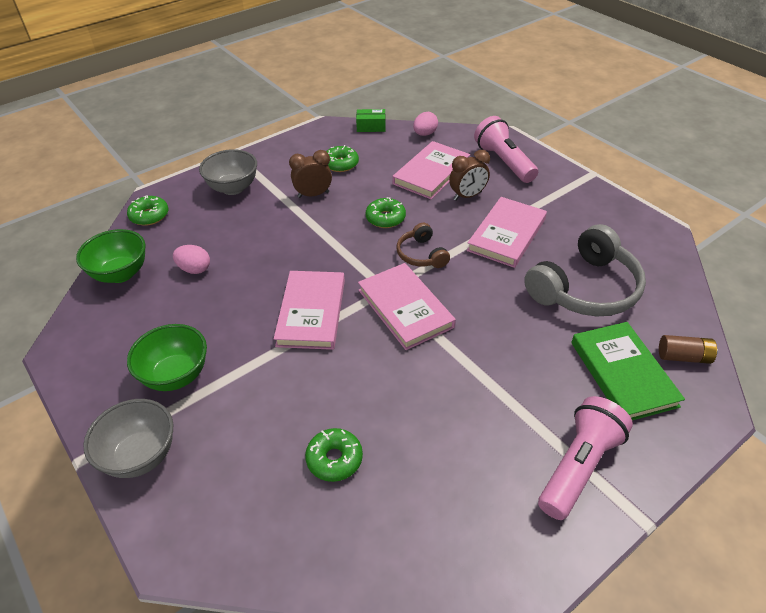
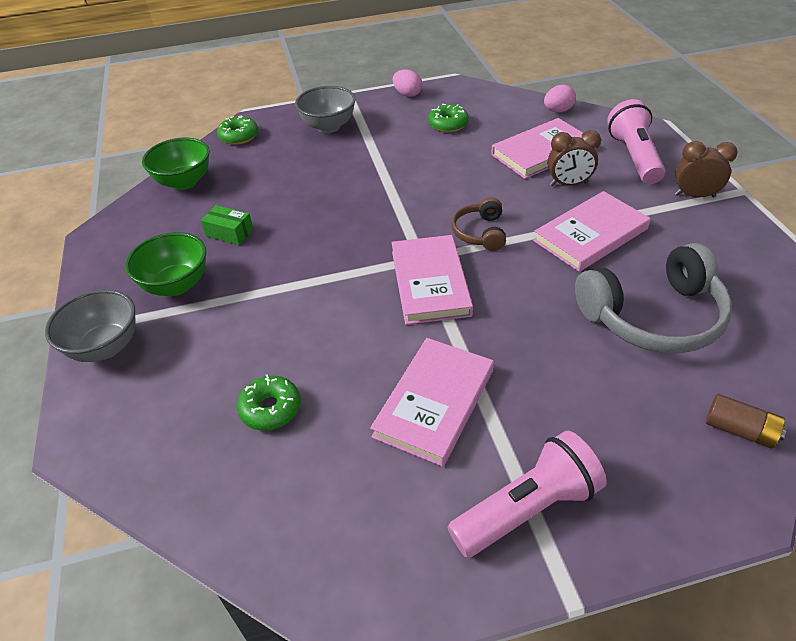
camera: 25 degrees right, 0 degrees up
(194, 269) = (249, 193): pink egg -> pink egg (407, 94)
(311, 312) = (333, 261): pink book -> pink book (434, 403)
(313, 195) = (402, 148): brown clock -> brown clock (694, 196)
(371, 127) = (502, 93): green box -> green box (229, 233)
(385, 218) = (463, 187): green donut -> none
(623, 373) = (645, 424): green book -> none

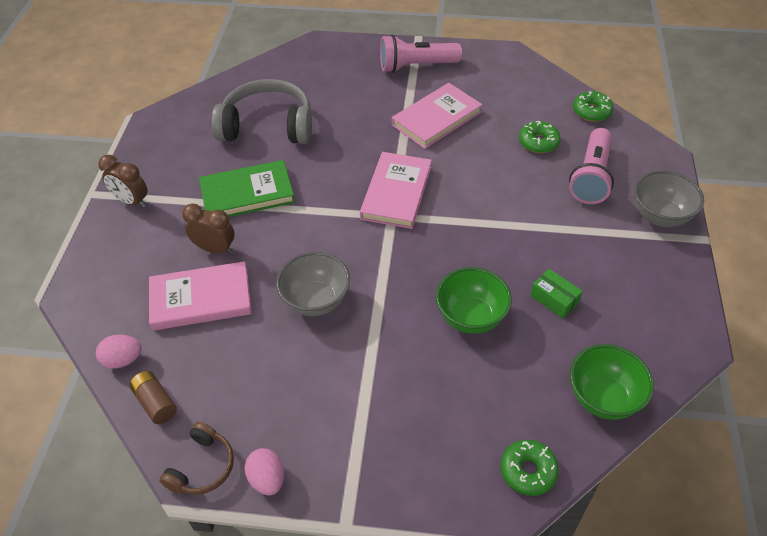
camera: 160 degrees left, 5 degrees up
(176, 285) = (605, 255): green bowl -> green bowl (471, 317)
(328, 126) = (403, 443): grey bowl -> grey bowl (316, 301)
(448, 124) = (259, 386): green donut -> green donut (591, 111)
(480, 233) = (329, 224): brown headphones -> brown headphones (202, 467)
(590, 235) = (247, 193): pink book -> green book
(634, 157) = (127, 260): pink flashlight -> pink flashlight (591, 177)
(739, 430) = (286, 66): brown battery -> brown battery (155, 403)

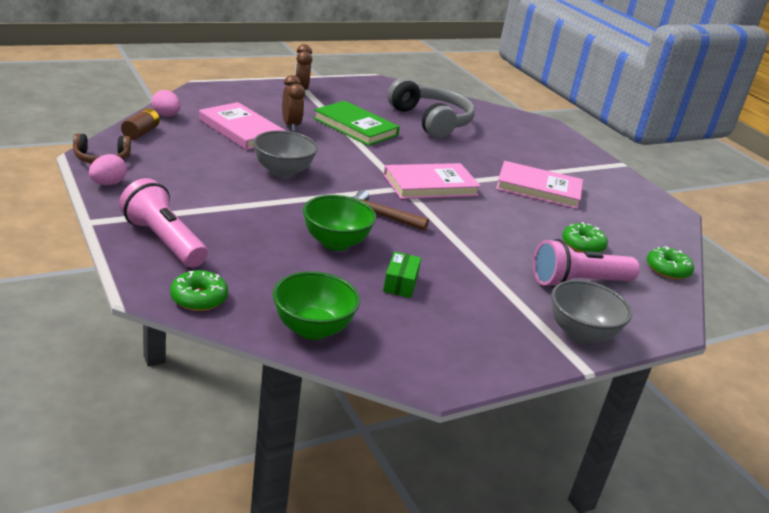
camera: 50 degrees right, 20 degrees down
(416, 66) = (586, 169): pink flashlight -> pink flashlight (164, 241)
(437, 259) = (380, 216): none -> brown hammer

